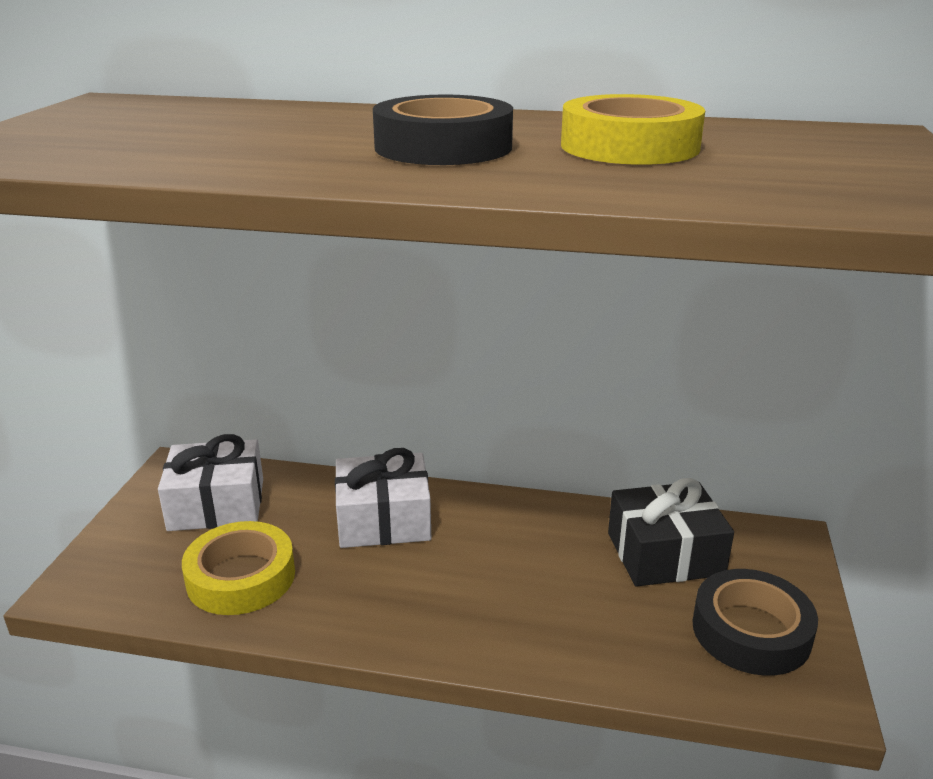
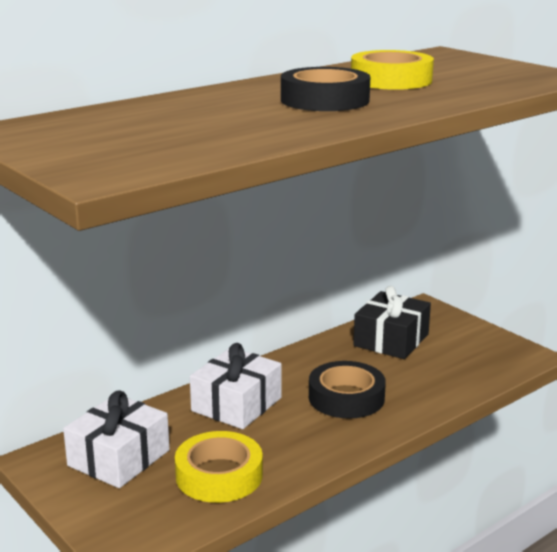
camera: 50 degrees left, 5 degrees down
(751, 631) = (472, 348): black tape -> black tape (346, 397)

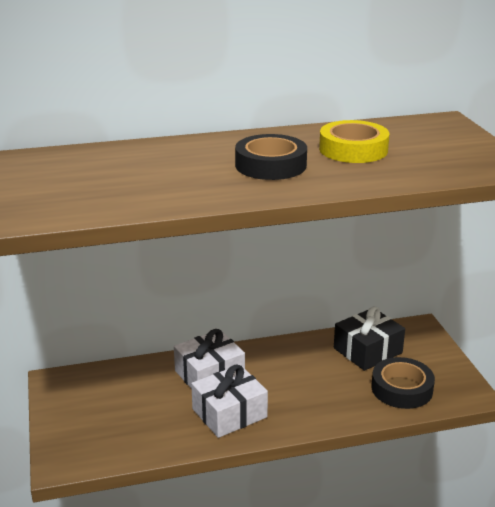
camera: 25 degrees right, 5 degrees up
(119, 458) = (102, 394): white gift -> white gift (229, 413)
(219, 475) = (156, 427): yellow tape -> none
(346, 397) = (292, 391): black tape -> black tape (402, 389)

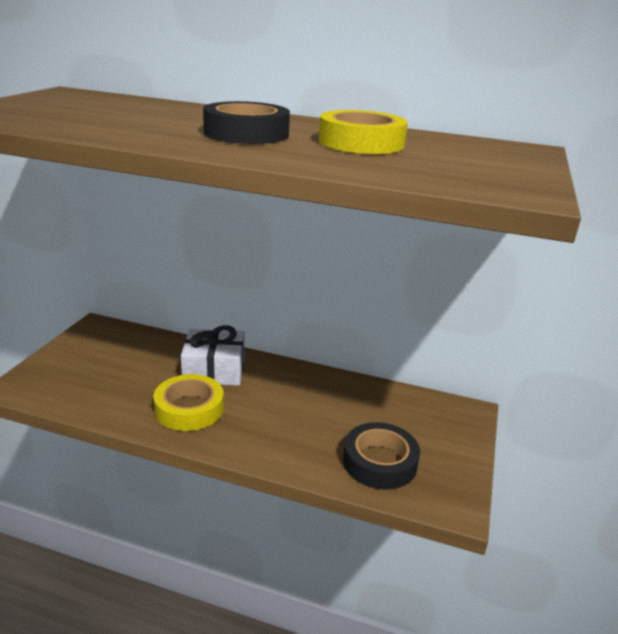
camera: 30 degrees right, 0 degrees up
(229, 413) = (189, 409): white gift -> yellow tape
(367, 350) = (385, 410): black gift -> none

